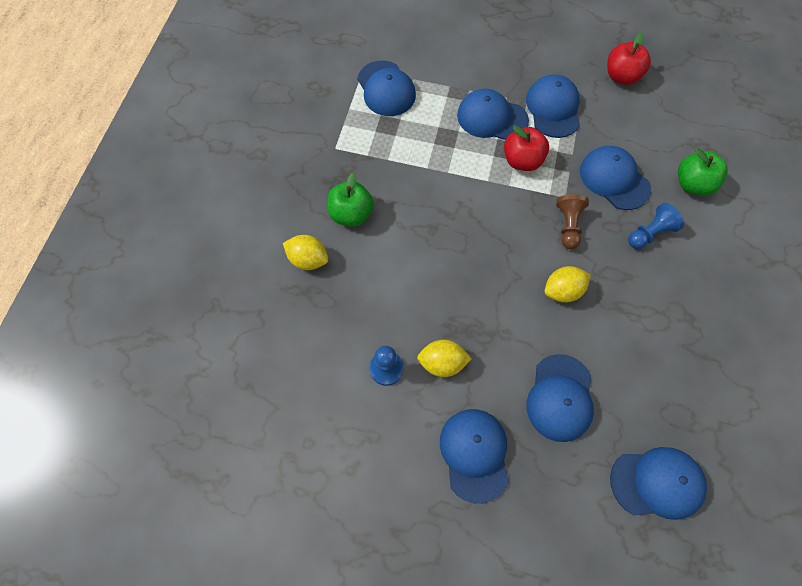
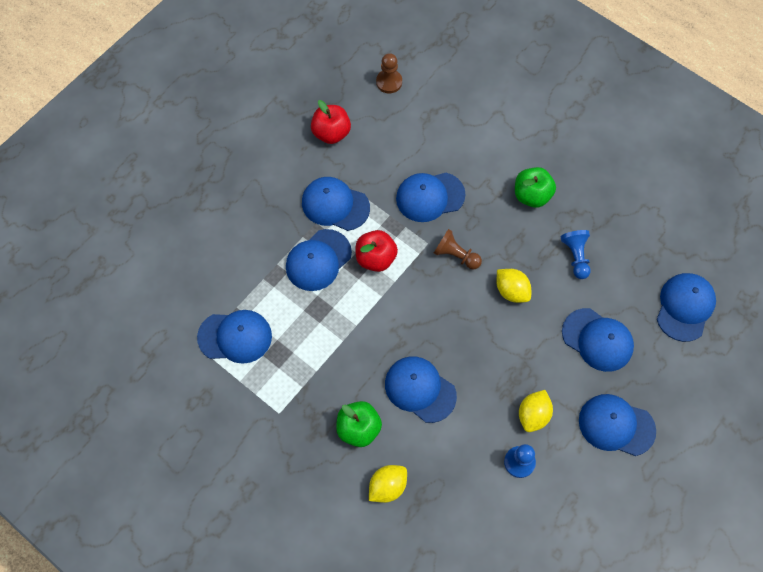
camera: 65 degrees left, 0 degrees up
(414, 249) = (420, 389): none -> blue cap
(562, 291) = (511, 291): yellow lemon -> yellow lemon turned 45 degrees counterclockwise
(650, 233) = (491, 199): blue pawn -> blue pawn (576, 256)
(692, 184) = (463, 142): green apple -> green apple (531, 195)
(708, 98) = (389, 82): none -> brown pawn

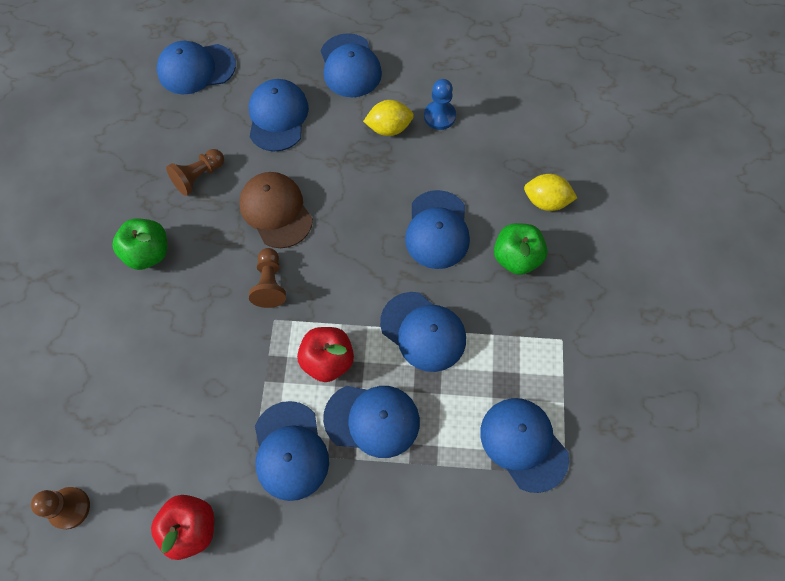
camera: 125 degrees left, 0 degrees up
(430, 197) = (213, 353): blue cap -> blue cap (423, 331)
(511, 291) = (276, 211): yellow lemon -> brown cap
(576, 256) = (199, 177): blue pawn -> brown pawn

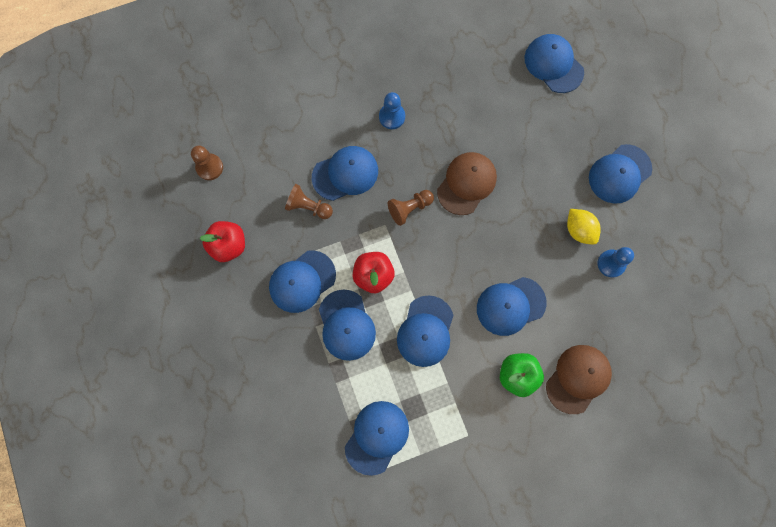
camera: 65 degrees right, 10 degrees up
(148, 253) = (392, 117): green apple -> blue pawn
(199, 177) = (465, 117): brown pawn -> brown pawn (308, 207)
(278, 117) = (544, 144): blue cap -> blue cap (345, 174)
(546, 201) = (578, 378): yellow lemon -> brown cap

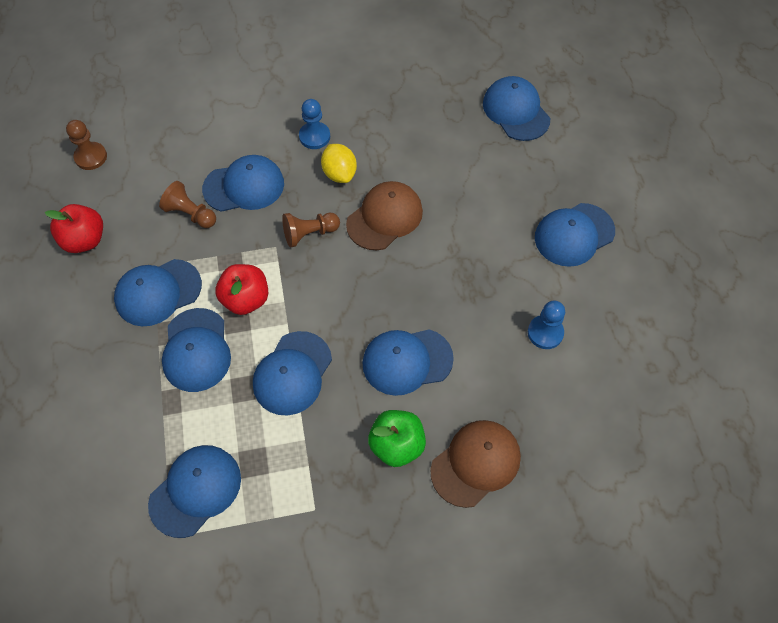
camera: 10 degrees right, 15 degrees down
(579, 230) = (511, 288): yellow lemon -> yellow lemon (339, 173)

